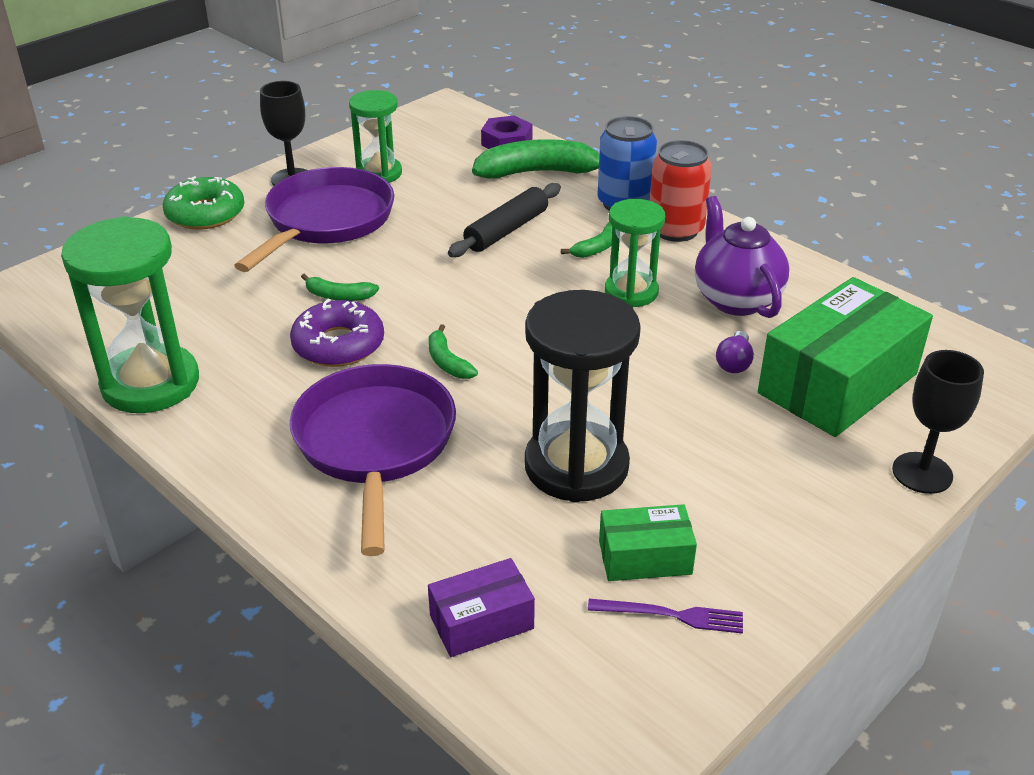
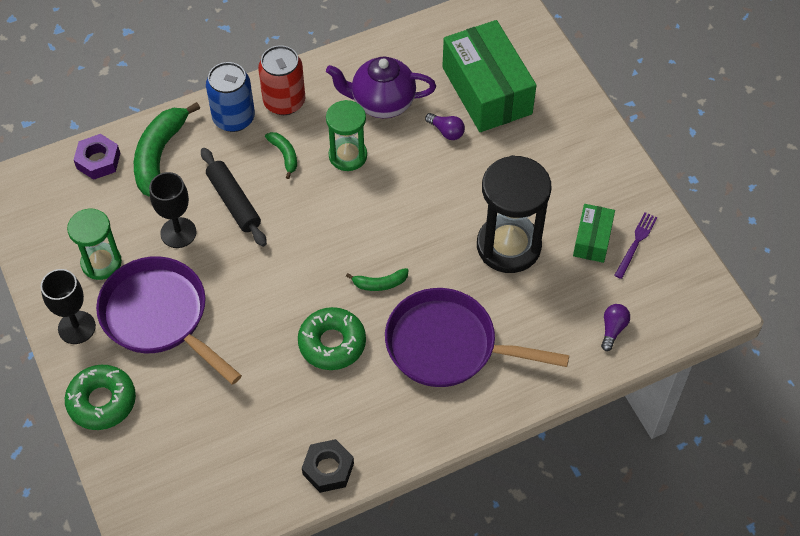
camera: 70 degrees left, 20 degrees up
(150, 383) = (328, 469): green hourglass -> black nut
(338, 344) = (332, 343): purple donut -> green donut
(339, 296) = (271, 330): green banana -> none
(481, 622) = (613, 329): purple box -> purple light bulb
(922, 473) = (574, 89): black goblet -> black goblet (178, 233)

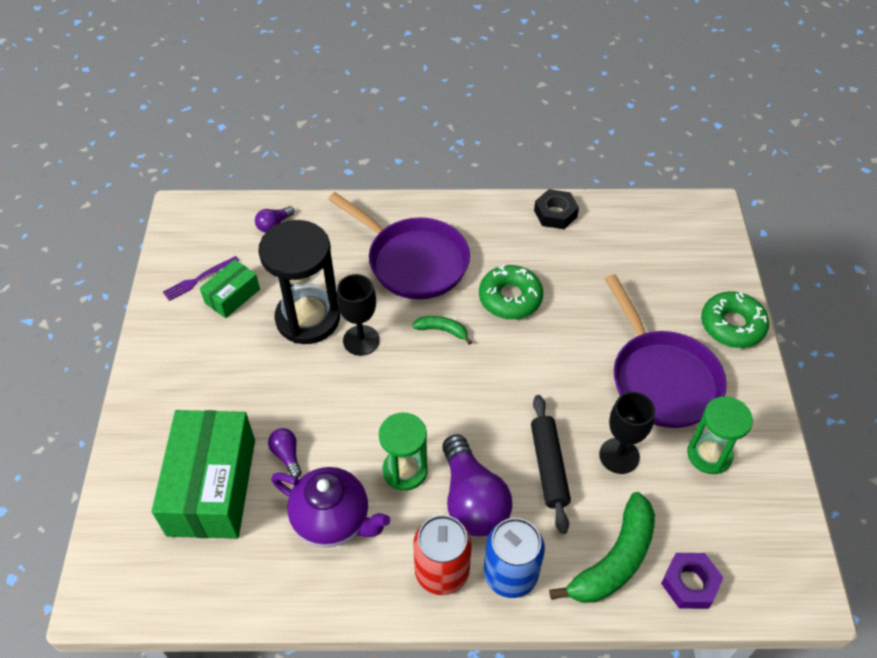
camera: 155 degrees left, 5 degrees down
(76, 327) = (746, 398): black goblet -> black goblet (361, 340)
(284, 155) = (472, 500): green banana -> purple light bulb

